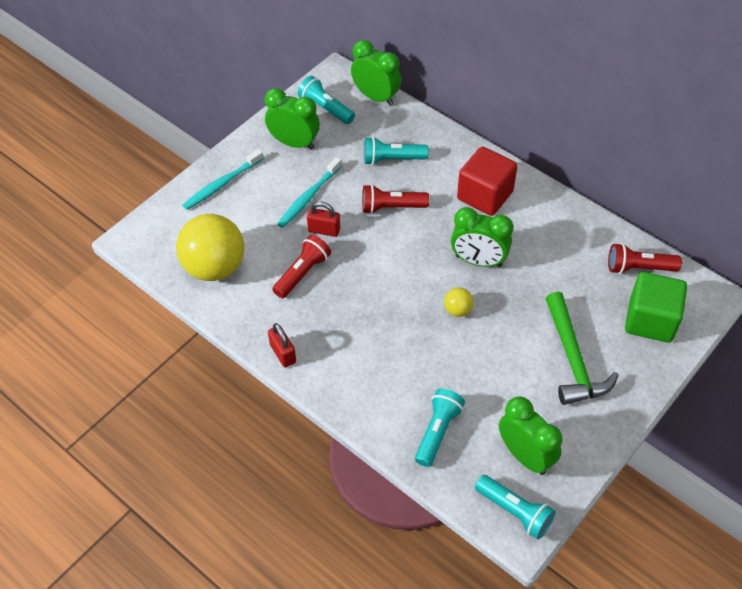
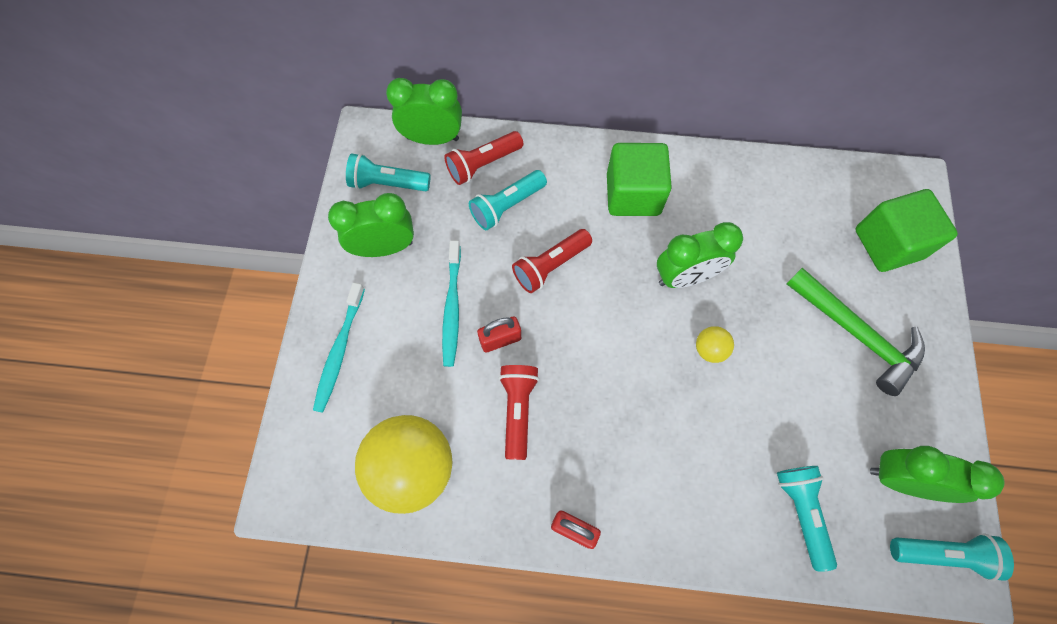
camera: 35 degrees left, 15 degrees up
(485, 195) = (633, 194): red cube -> green cube
(638, 268) = (834, 191): red flashlight -> red flashlight (483, 164)

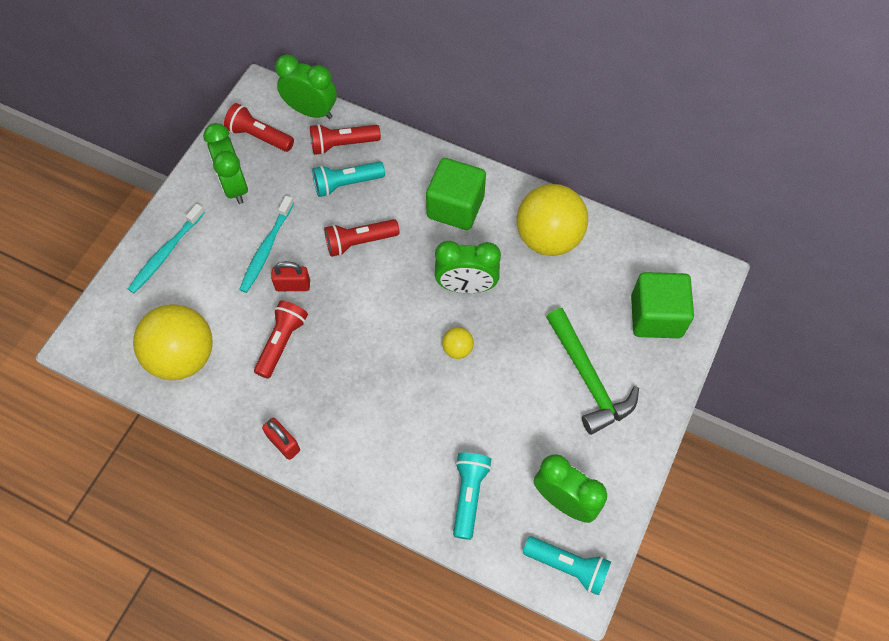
camera: 20 degrees right, 5 degrees down
(384, 247) = (234, 186): green clock -> green clock turned 120 degrees counterclockwise
(388, 183) = (259, 136): turquoise flashlight -> red flashlight
(742, 196) = (548, 238): none -> yellow ball

